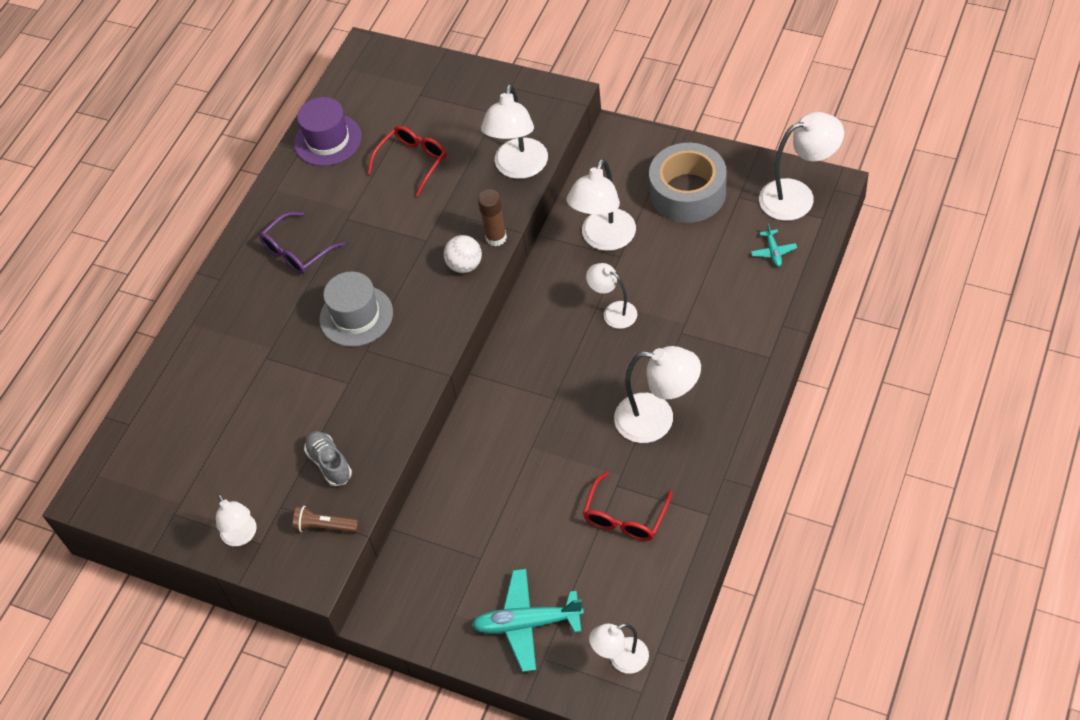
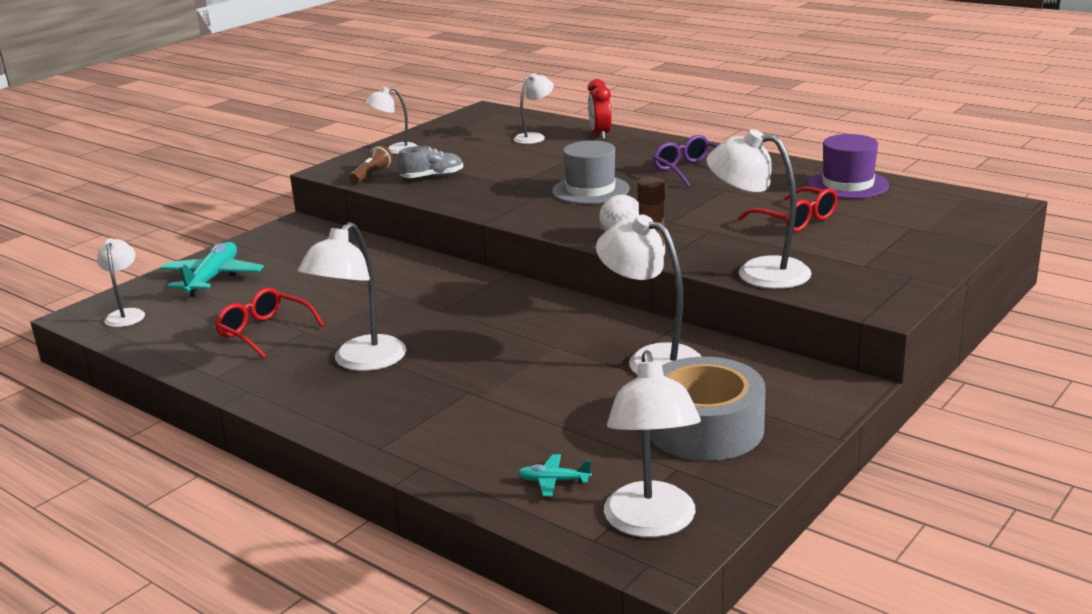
camera: 100 degrees right, 30 degrees down
(189, 351) = (600, 135): none -> red clock
(613, 312) = (533, 353): white lamp -> white lamp (534, 137)

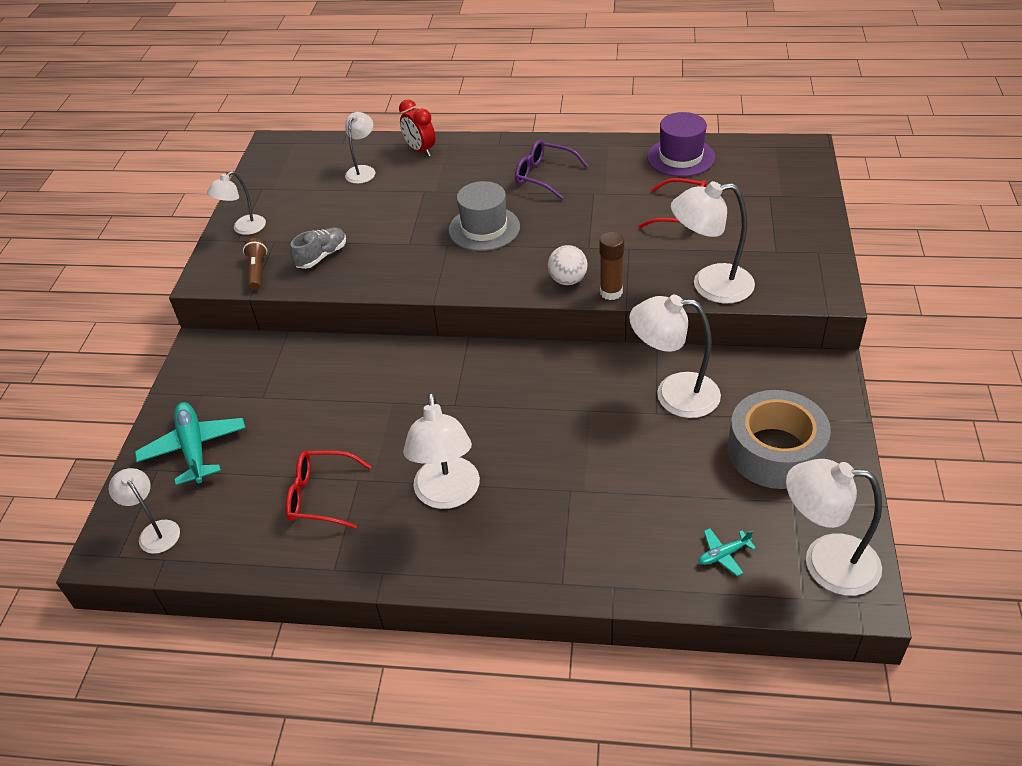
camera: 30 degrees left, 20 degrees up
(652, 523) = (825, 562): white lamp -> white lamp turned 135 degrees clockwise

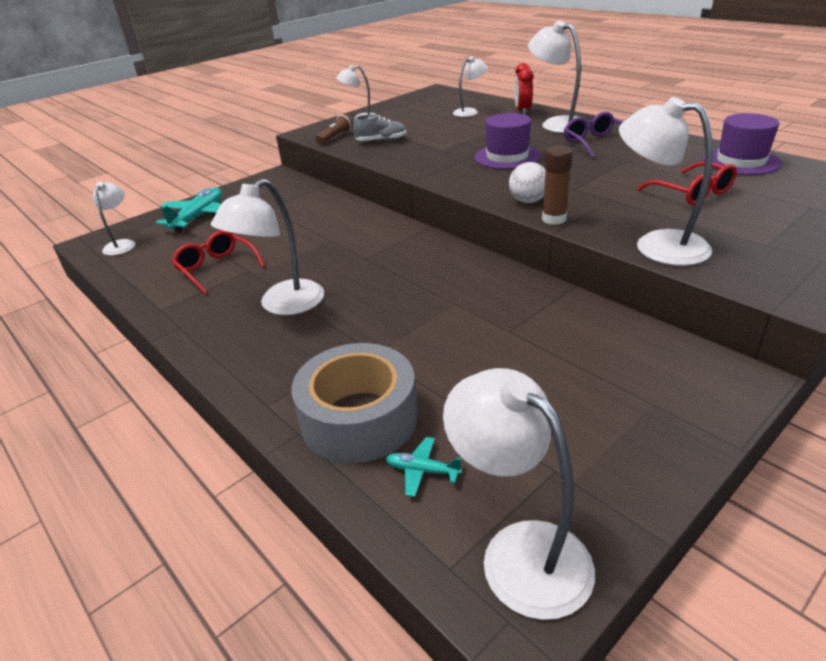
camera: 40 degrees right, 10 degrees down
(484, 228) = (507, 157): grey hat -> purple hat
(674, 394) = (543, 326): white lamp -> white lamp (556, 124)
(775, 451) = (590, 417): grey tape -> grey tape (359, 418)

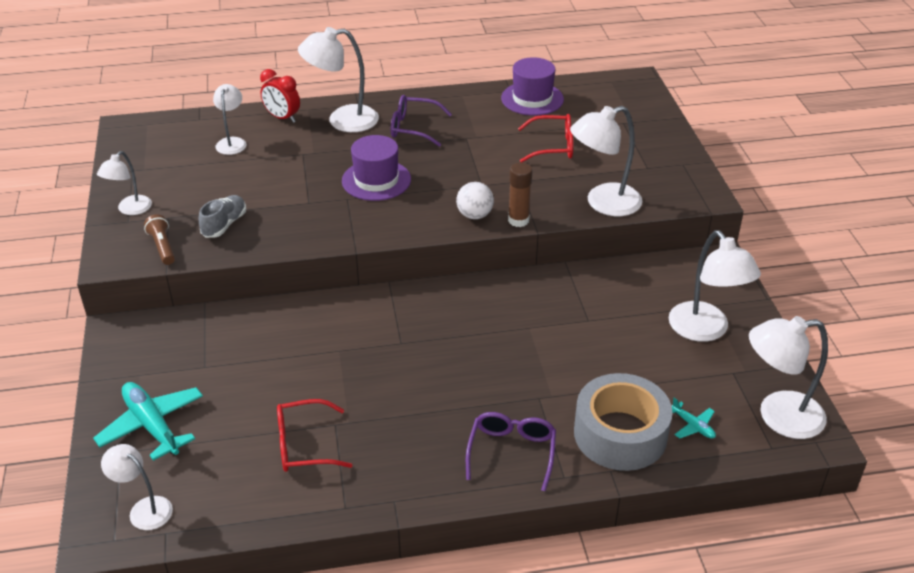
camera: 60 degrees left, 5 degrees up
(278, 361) = (511, 452): none -> purple glasses
(282, 305) = (427, 422): white lamp -> white lamp (705, 330)
(422, 471) = (693, 426): turquoise plane -> turquoise plane turned 90 degrees counterclockwise

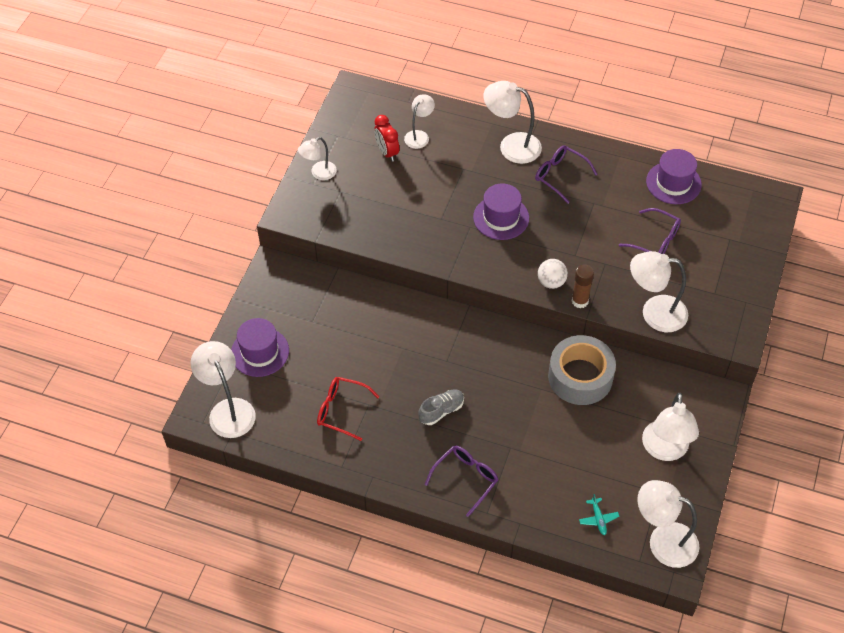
camera: 30 degrees right, 15 degrees up
(144, 509) = (228, 410): white lamp -> white lamp, size x1.67
(152, 425) = (260, 352): turquoise plane -> purple hat
(162, 247) = (324, 217): brown flashlight -> none
(224, 225) = (373, 215): grey shoe -> grey shoe (441, 411)
(282, 118) = (468, 125): red clock -> red clock (387, 152)
(552, 146) = (655, 240): red glasses -> purple glasses
(620, 434) = (545, 500): grey tape -> grey tape (580, 377)

